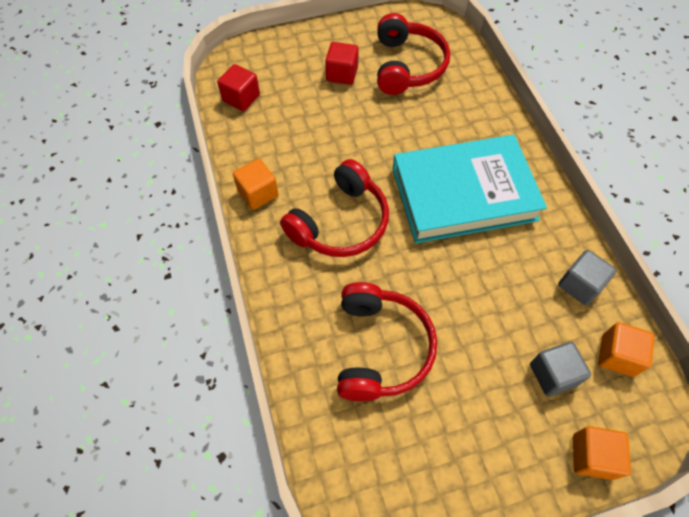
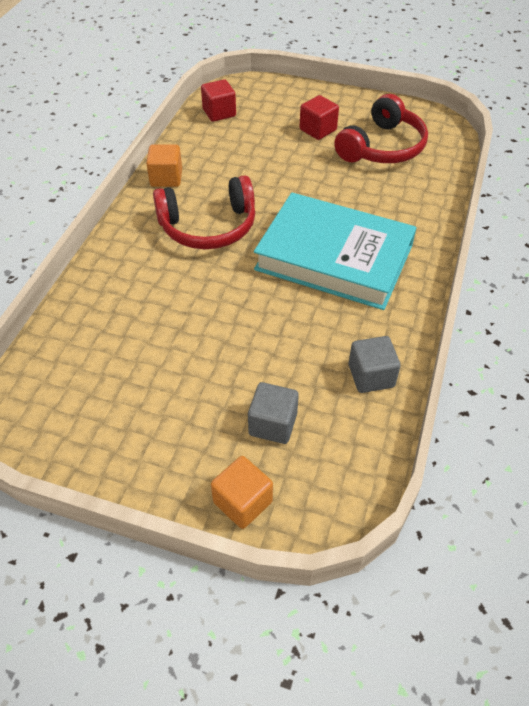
camera: 35 degrees right, 10 degrees down
(381, 348) = (150, 323): red headphones -> none
(617, 355) = (349, 446): orange cube -> none

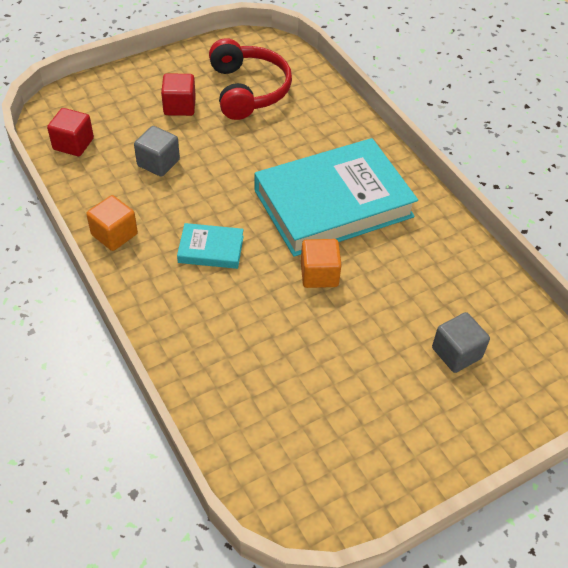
camera: 50 degrees left, 0 degrees up
(208, 227) = (211, 249): red headphones -> turquoise book
(242, 502) = (508, 418): orange cube -> orange cube (319, 274)
(371, 376) = (466, 269): grey cube -> grey cube (158, 163)

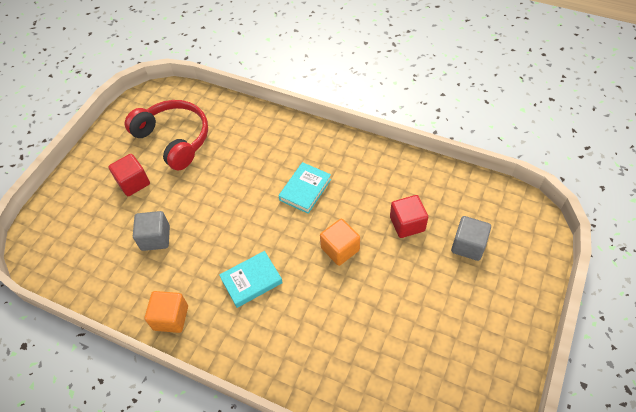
camera: 30 degrees left, 5 degrees up
(73, 144) = (75, 265): red cube -> red cube (407, 224)
(333, 203) = (305, 190): turquoise book -> turquoise book, size x0.43

